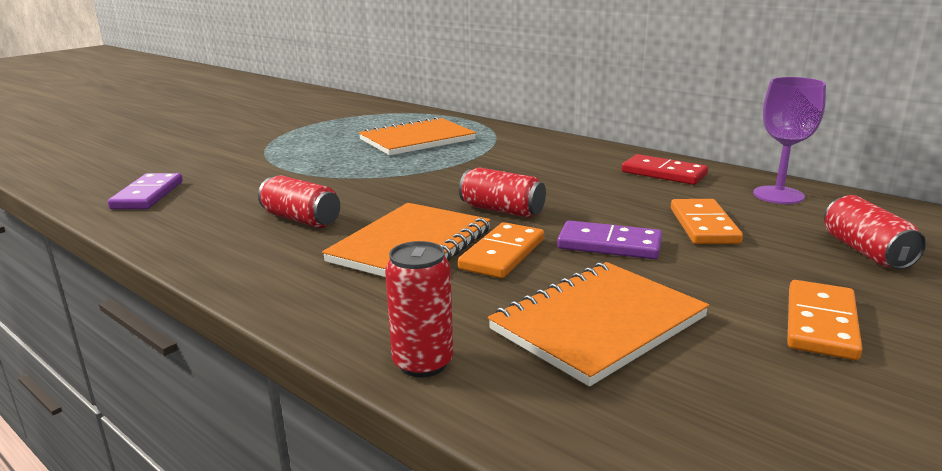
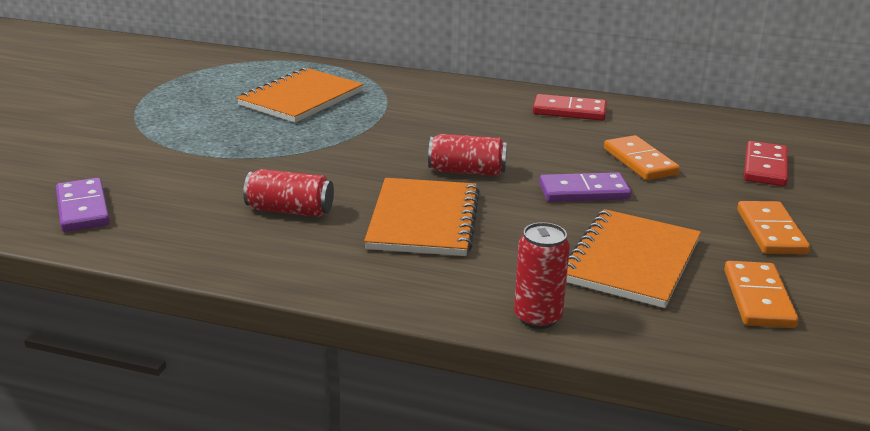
camera: 25 degrees left, 5 degrees up
(502, 254) = (508, 215): orange domino -> orange domino (758, 298)
(778, 195) = (674, 122): purple goblet -> none
(866, 252) = (765, 167): red can -> red domino

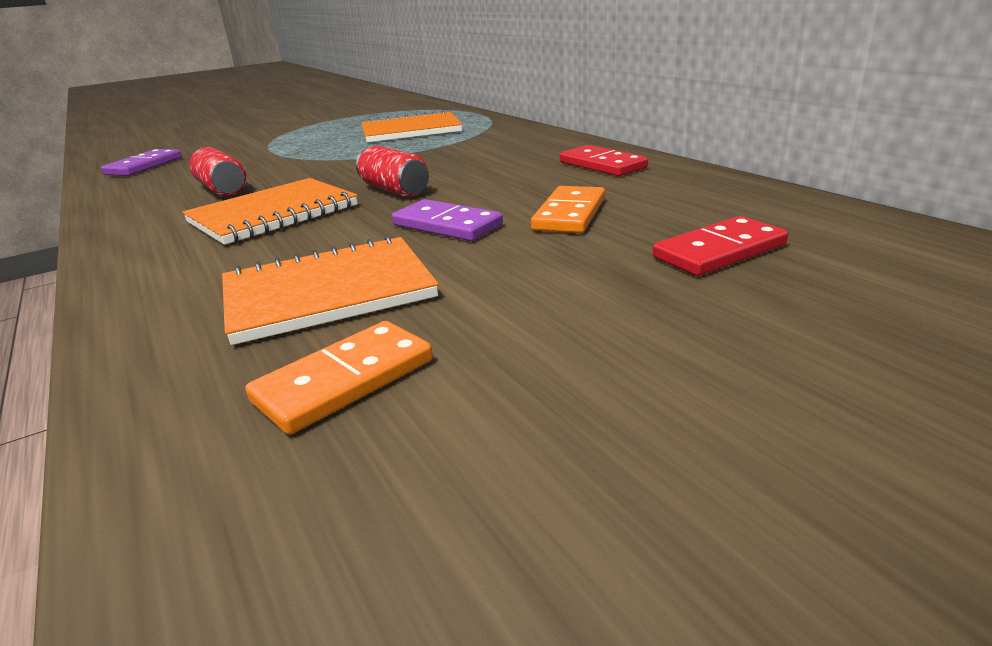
camera: 45 degrees right, 0 degrees up
(537, 317) = (135, 308): red can -> none
(771, 232) = (552, 317): orange domino -> none

